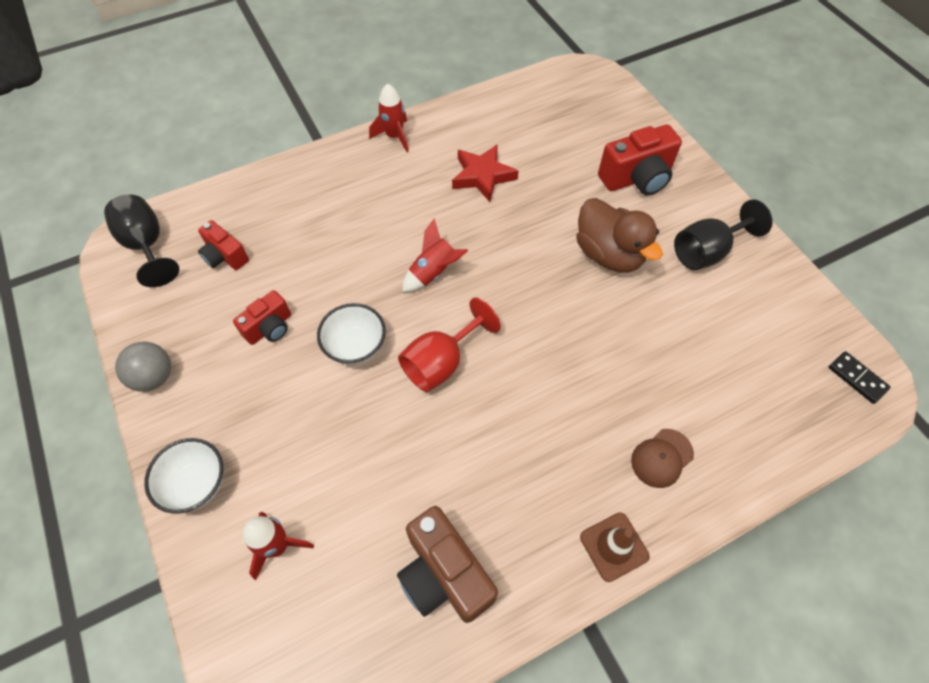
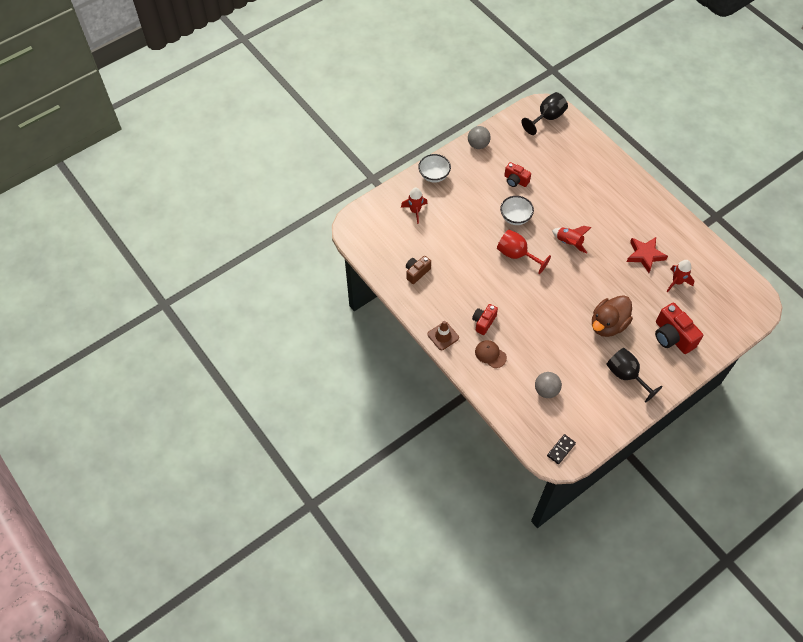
camera: 80 degrees right, 0 degrees up
(225, 256) = (550, 151): red camera -> red camera (483, 322)
(394, 136) = (660, 206): red rocket -> red rocket (677, 282)
(444, 575) = (416, 272): brown camera -> brown camera, size x0.61
(739, 376) = (546, 390): none -> grey ball

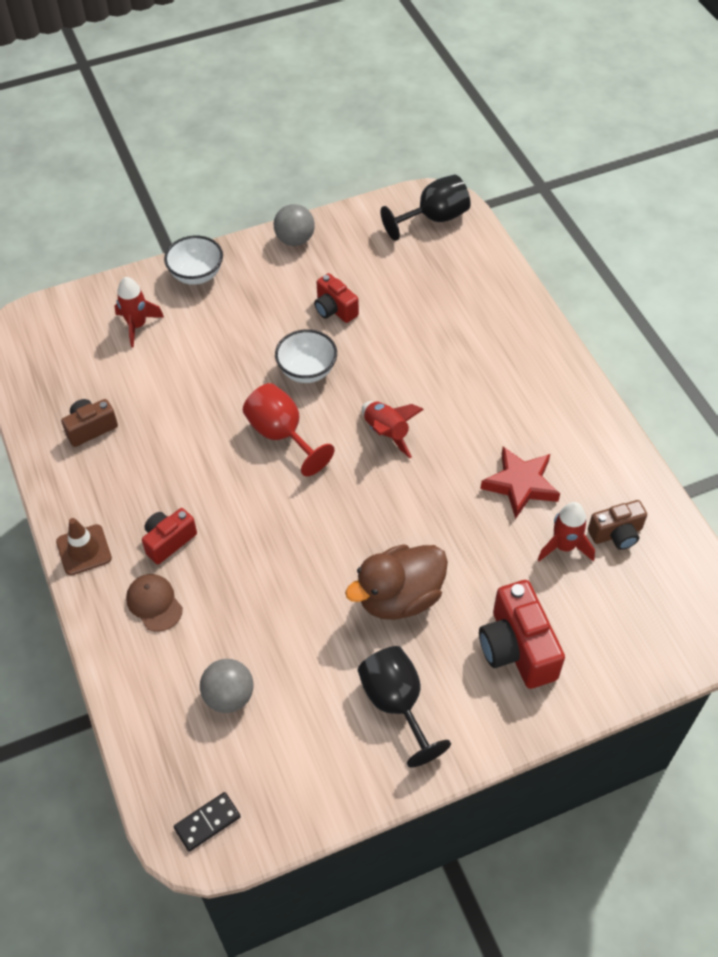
camera: 15 degrees right, 5 degrees down
(699, 270) = (616, 534): none -> brown camera

